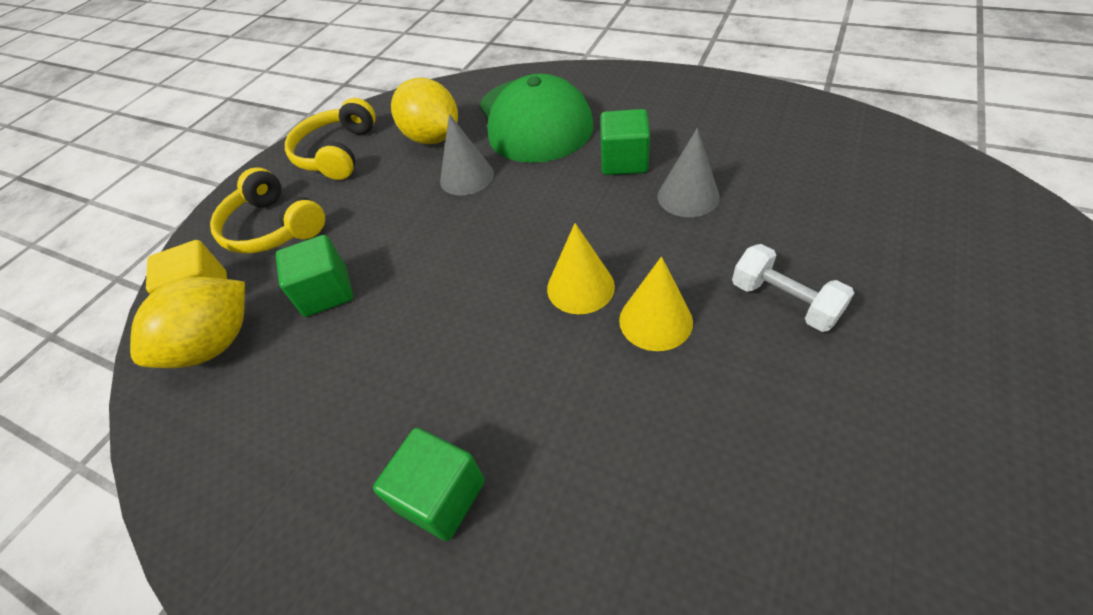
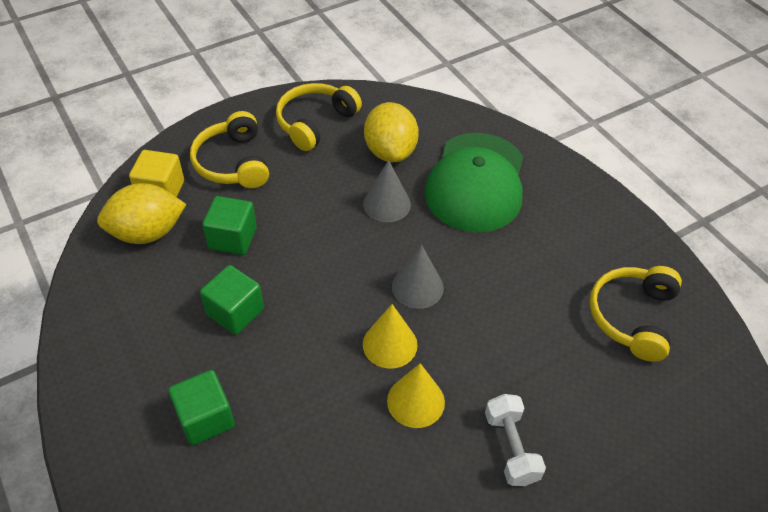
camera: 25 degrees right, 0 degrees up
(624, 161) = (508, 265): green cube -> green cube (235, 312)
(688, 196) = (526, 325): grey cone -> grey cone (417, 287)
(764, 140) = (632, 317): none -> yellow headphones

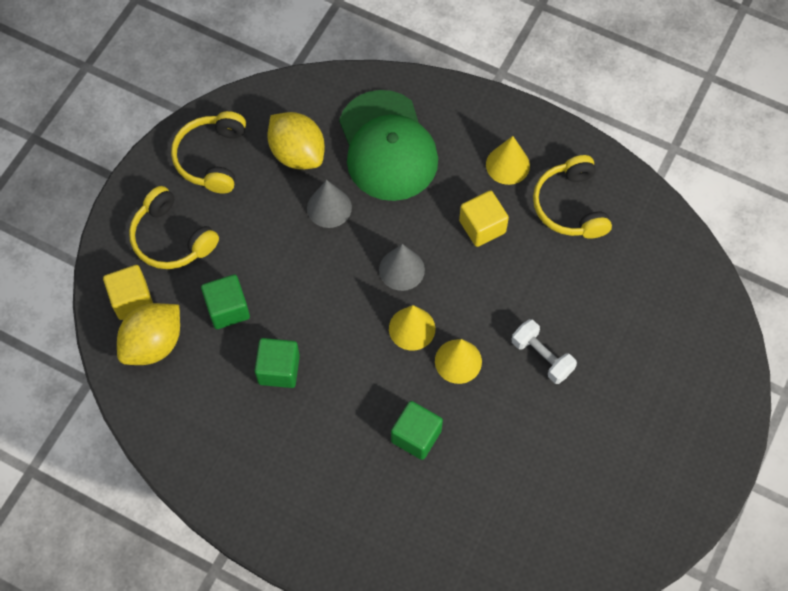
camera: 30 degrees left, 15 degrees up
(206, 418) = (320, 460): green cube -> green cube (416, 436)
(525, 290) = (482, 226): none -> yellow cube
(586, 250) = (507, 165): none -> yellow cone

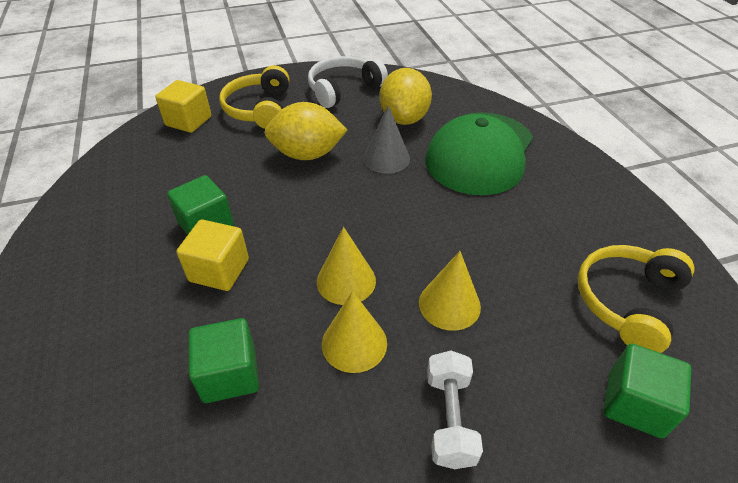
camera: 45 degrees right, 20 degrees down
(153, 344) = (161, 150): yellow lemon -> yellow lemon (307, 154)
(212, 158) = (343, 89): yellow headphones -> white headphones
(227, 309) = (232, 165): green cube -> green cube (634, 404)
(401, 269) = (393, 233): grey cone -> none
(482, 226) = (507, 254): yellow cube -> yellow cube (219, 270)
(507, 165) = (583, 227): yellow cone -> yellow cone (449, 304)

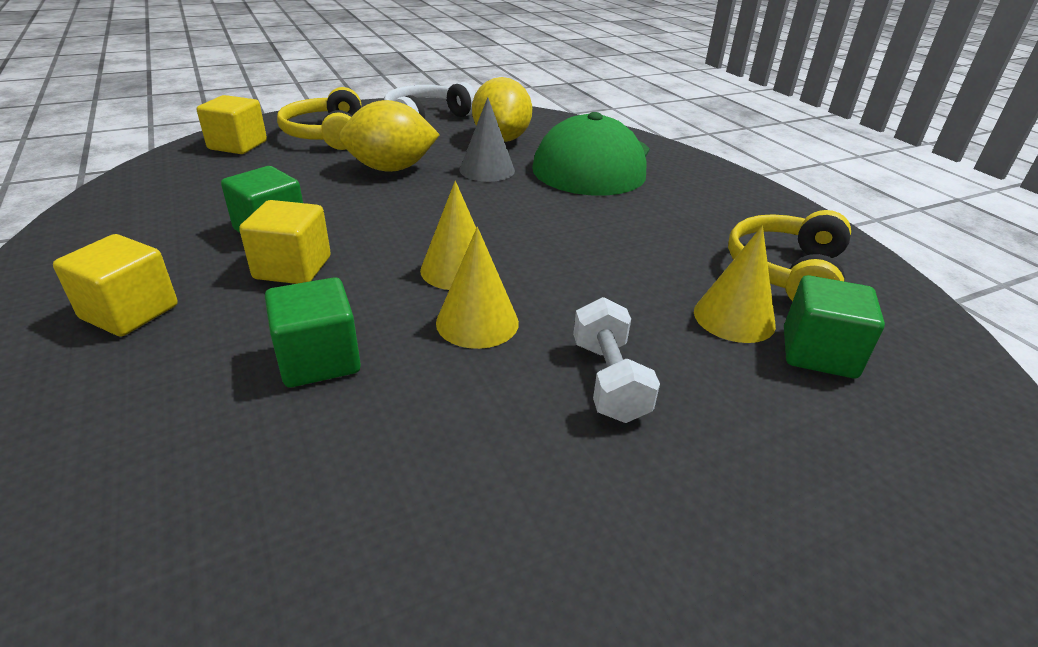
camera: 10 degrees left, 10 degrees down
(99, 311) = (130, 312): none -> yellow cube
(449, 304) = (586, 283): yellow cone -> yellow cone (734, 318)

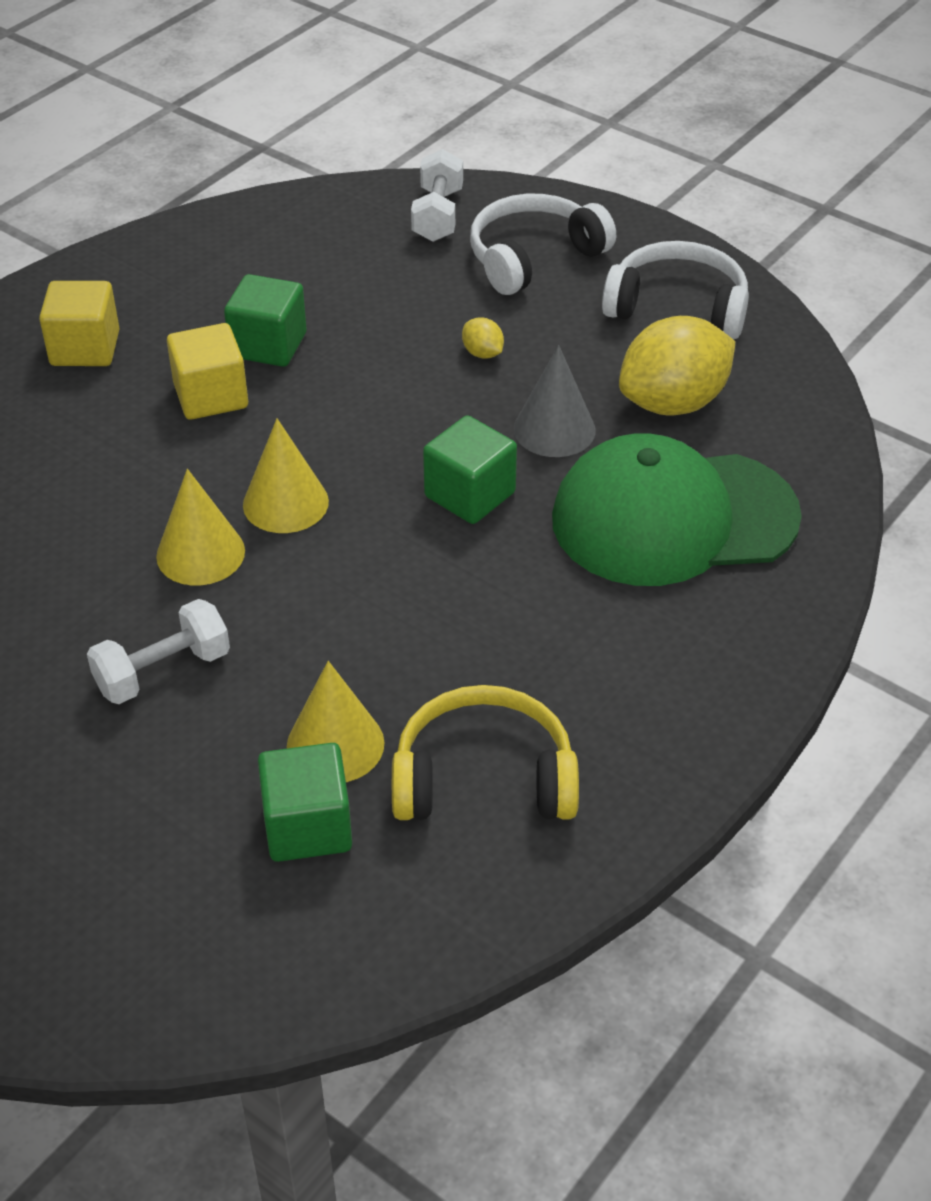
camera: 65 degrees right, 10 degrees up
(238, 145) = (437, 215): yellow cube -> white dumbbell
(319, 360) = (87, 483): green cube -> green cube (470, 494)
(326, 134) = (534, 257): yellow headphones -> white headphones
(391, 169) = (482, 353): yellow lemon -> yellow lemon, size x0.42

